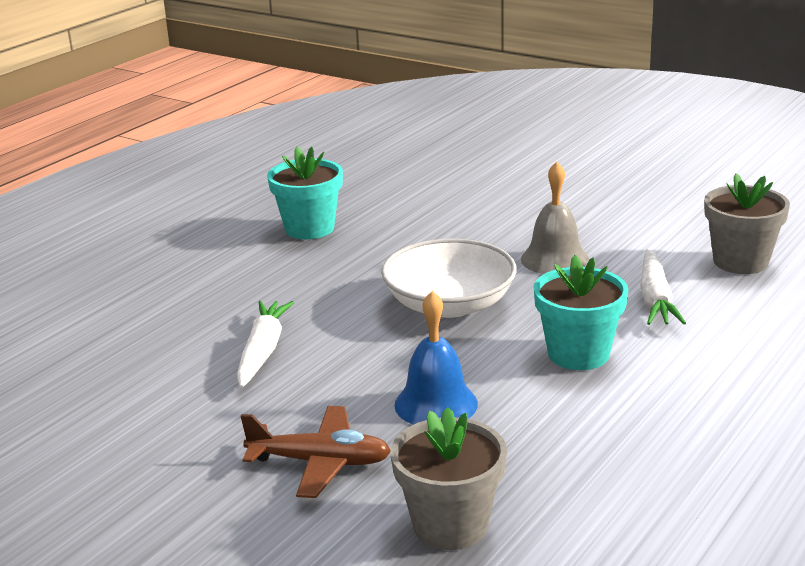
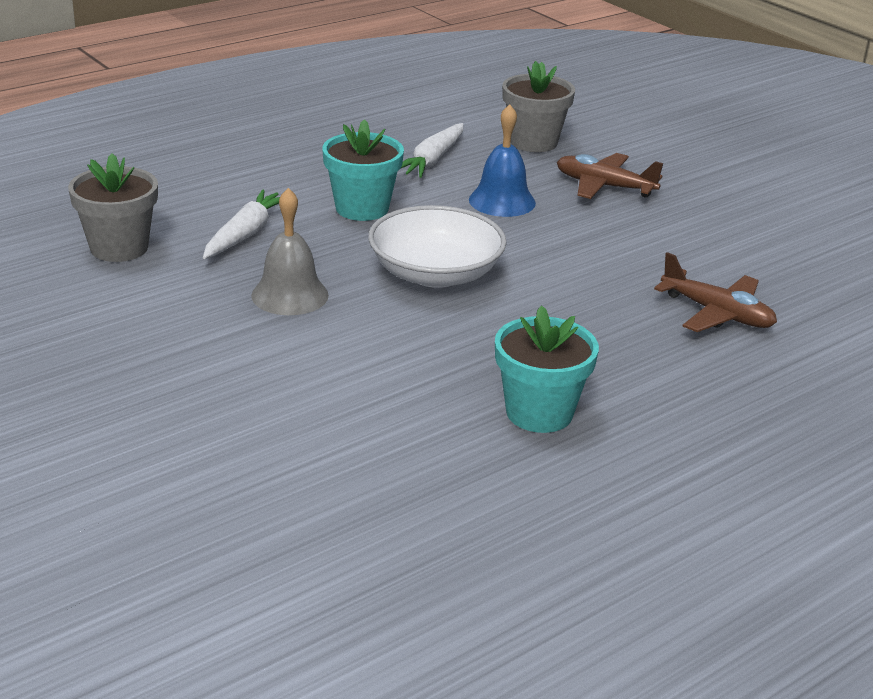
camera: 165 degrees left, 5 degrees up
(174, 328) = (717, 314): none -> brown plane
(263, 351) = (631, 271): white carrot -> white carrot (432, 160)

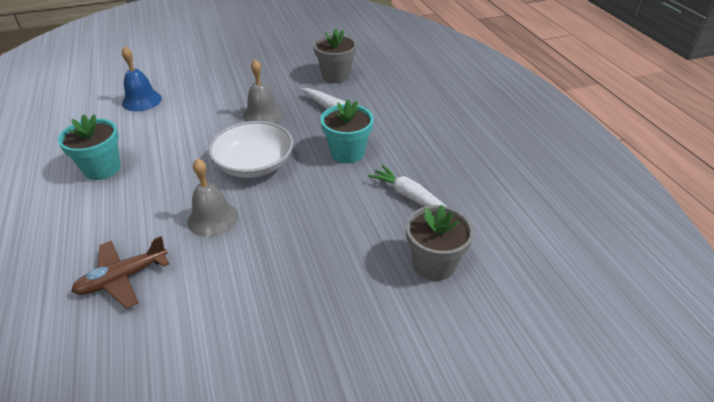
camera: 110 degrees right, 10 degrees up
(502, 201) = (333, 216): blue bell -> blue bell (142, 101)
(570, 279) = (213, 218): none -> grey bell
(604, 186) = (336, 284): brown plane -> none

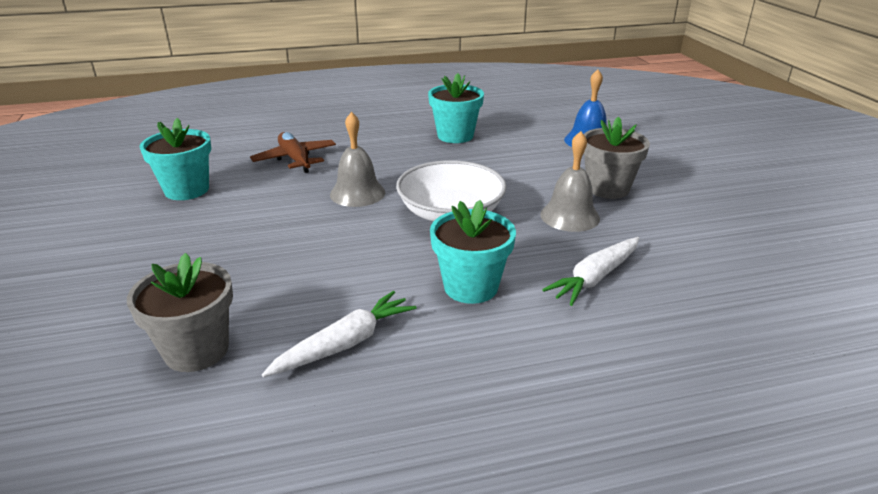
camera: 95 degrees right, 10 degrees down
(182, 358) = (187, 190): none -> turquoise flower pot
(336, 76) = (718, 284): grey flower pot -> grey flower pot (607, 188)

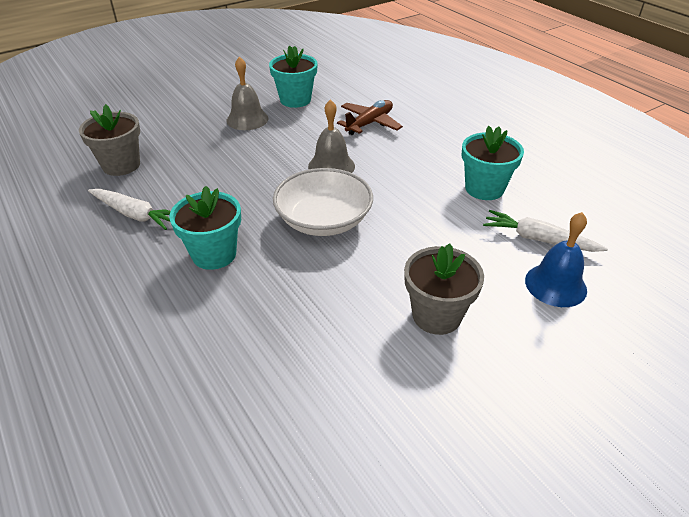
camera: 70 degrees right, 10 degrees up
(569, 216) = (357, 294): grey bell -> grey bell (247, 119)
(595, 277) = (250, 325): white carrot -> white carrot (538, 239)

